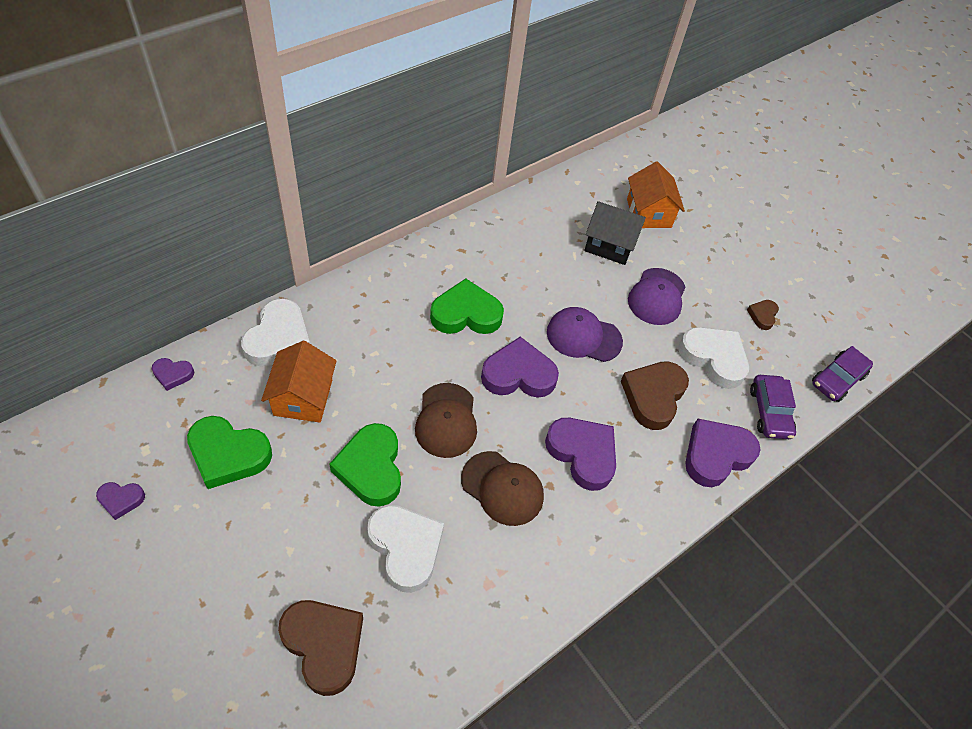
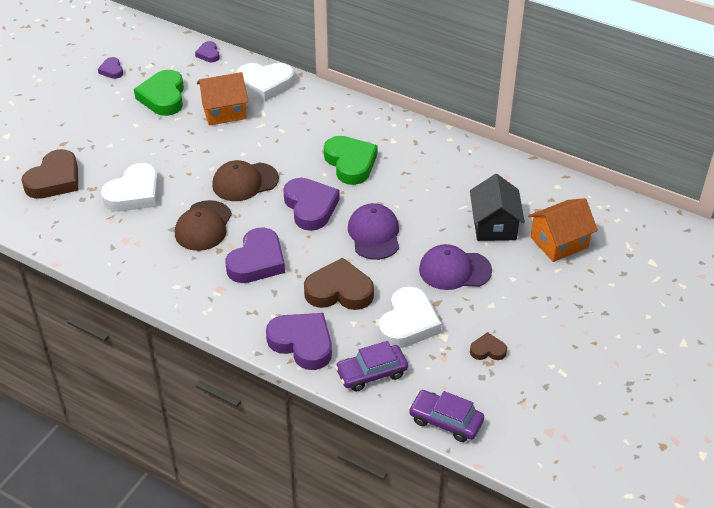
camera: 75 degrees right, 10 degrees down
(371, 468) = (186, 159): green heart -> none

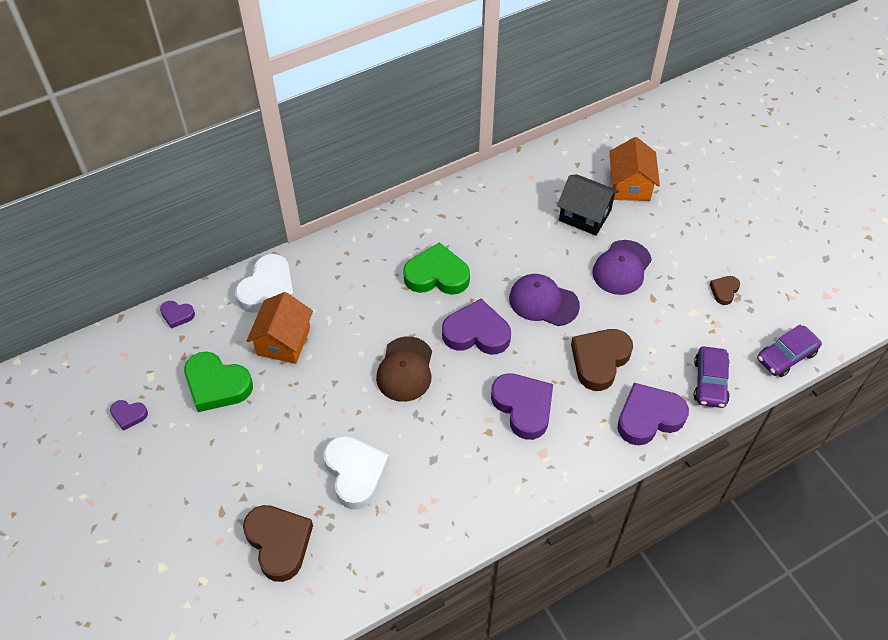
camera: 60 degrees left, 10 degrees up
(203, 226) = (446, 431): brown cap -> none
(408, 323) = (665, 329): white heart -> none

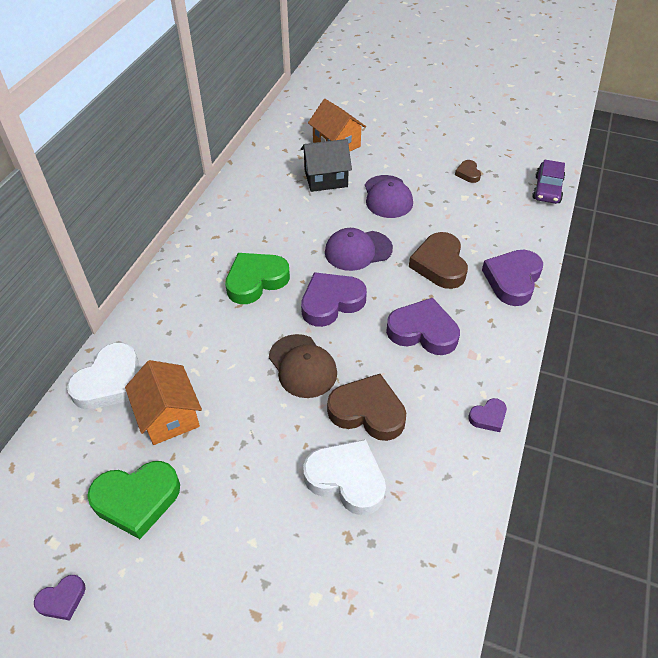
camera: 40 degrees left, 5 degrees down
(177, 315) = (32, 465): purple heart -> purple heart (488, 417)
(268, 288) = (110, 382): white heart -> white heart turned 45 degrees clockwise
(279, 543) = (340, 597): brown heart -> brown heart (367, 411)
(710, 382) = (523, 233): purple car -> none

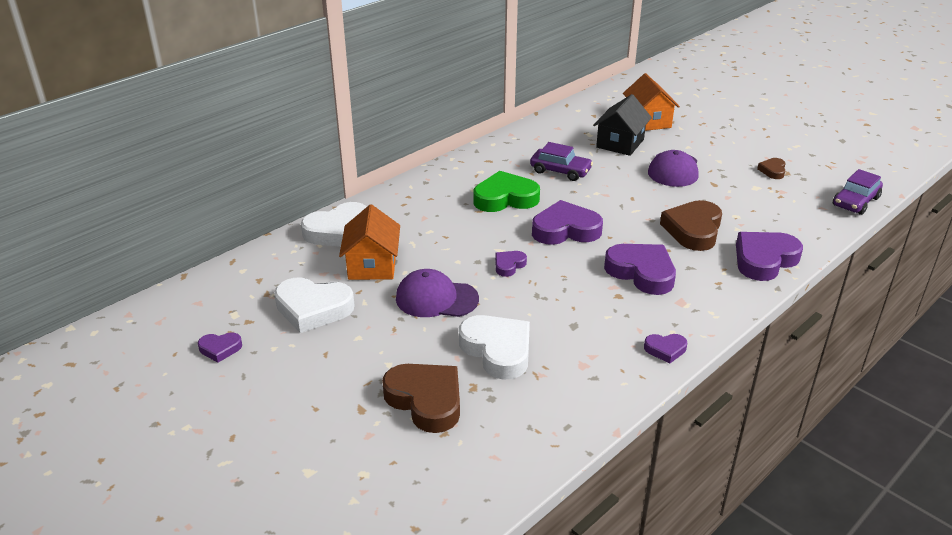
camera: 25 degrees right, 15 degrees down
(137, 500) = (313, 309): green heart -> white heart
(289, 229) = (560, 171): none -> purple car
(302, 366) = (509, 265): brown cap -> purple heart
(326, 178) = (620, 143): black house -> black house turned 75 degrees counterclockwise
(358, 250) = (616, 200): purple cap -> purple cap (436, 299)
(367, 411) = (548, 312): brown heart -> brown heart (426, 400)

